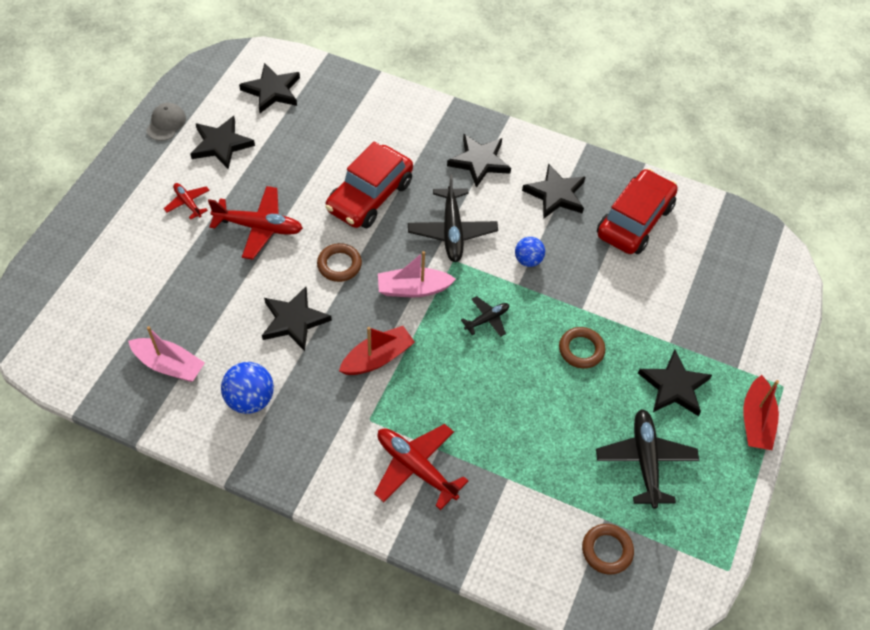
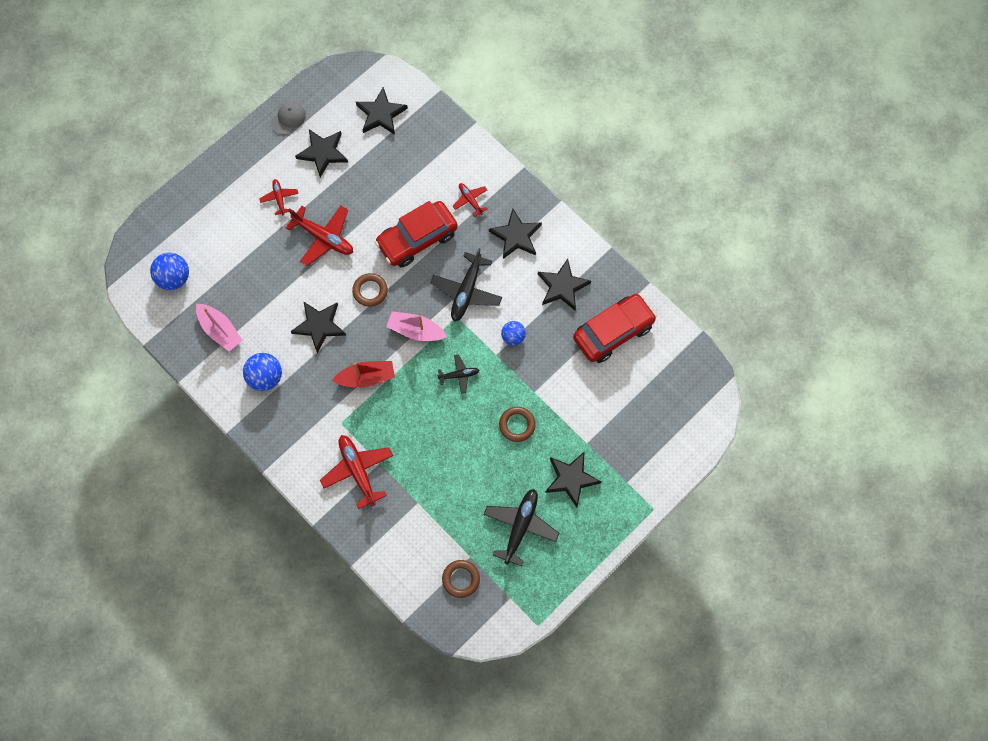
camera: 25 degrees right, 15 degrees up
(86, 325) = (174, 278): none -> blue ball
(411, 142) = (470, 200): none -> red plane
(756, 421) = (617, 527): red boat -> none

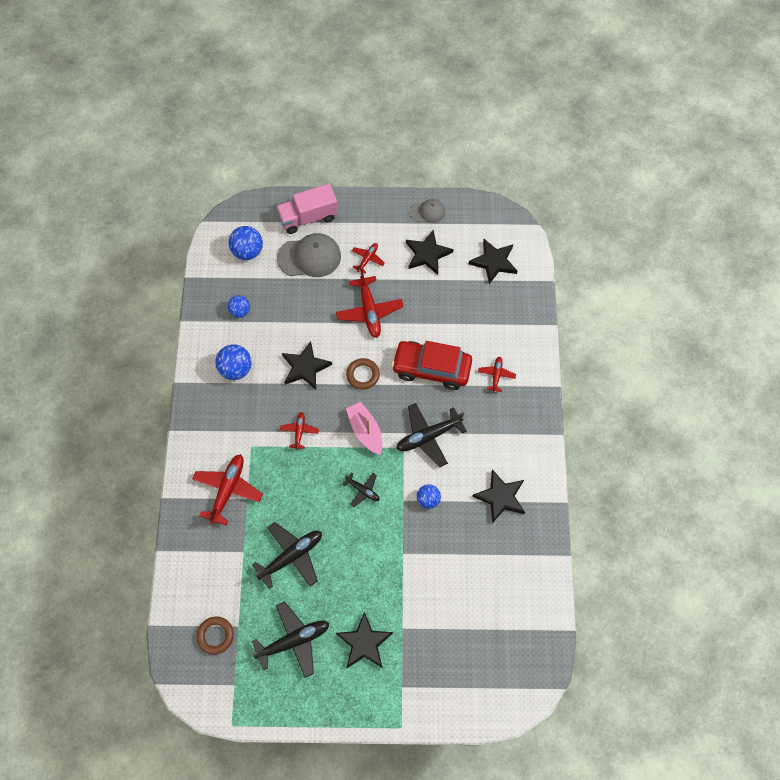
camera: 45 degrees right, 5 degrees down
(195, 207) = (308, 217): none -> pink truck
(220, 330) = (240, 311): pink boat -> blue ball
(230, 238) = (309, 257): none -> grey cap
(366, 377) = (299, 431): red boat -> red plane
(456, 471) = (291, 556): none -> black plane
(516, 236) = (503, 430): black star -> none
(517, 425) = (366, 565): brown ring -> none
(613, 332) = (505, 565): red car -> none

